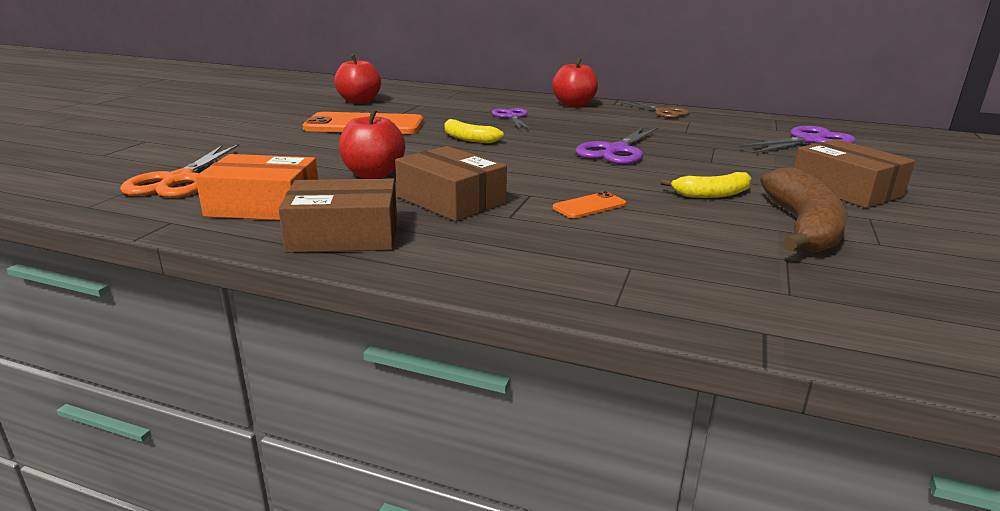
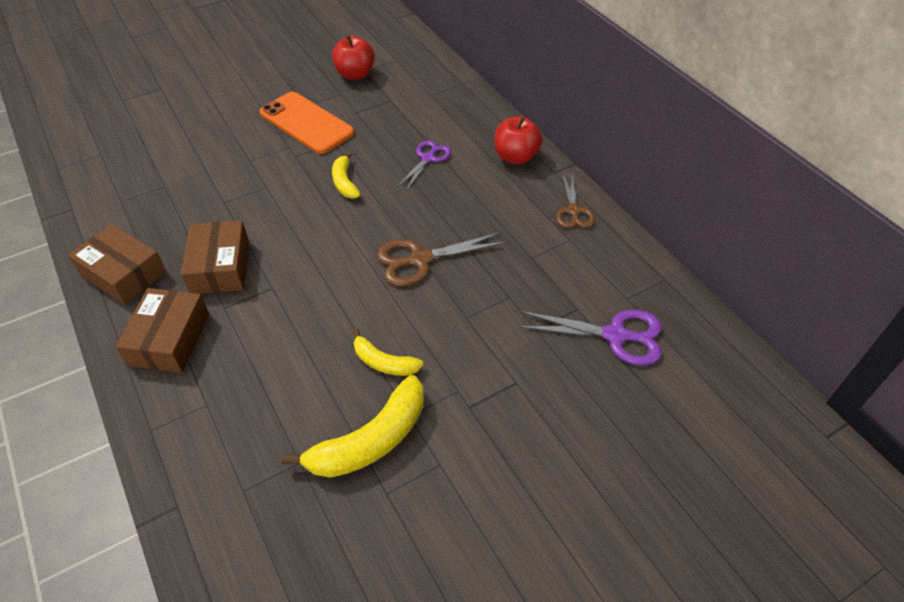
camera: 40 degrees right, 25 degrees up
(179, 180) = (122, 157): orange scissors -> none
(264, 205) = (126, 215): orange box -> none
(373, 174) = (222, 206): red apple -> none
(589, 206) = (284, 325): orange phone -> none
(616, 151) = (420, 260): purple scissors -> brown scissors
(802, 227) = (370, 440): brown banana -> yellow banana
(846, 189) = (496, 421): brown box -> brown box (169, 339)

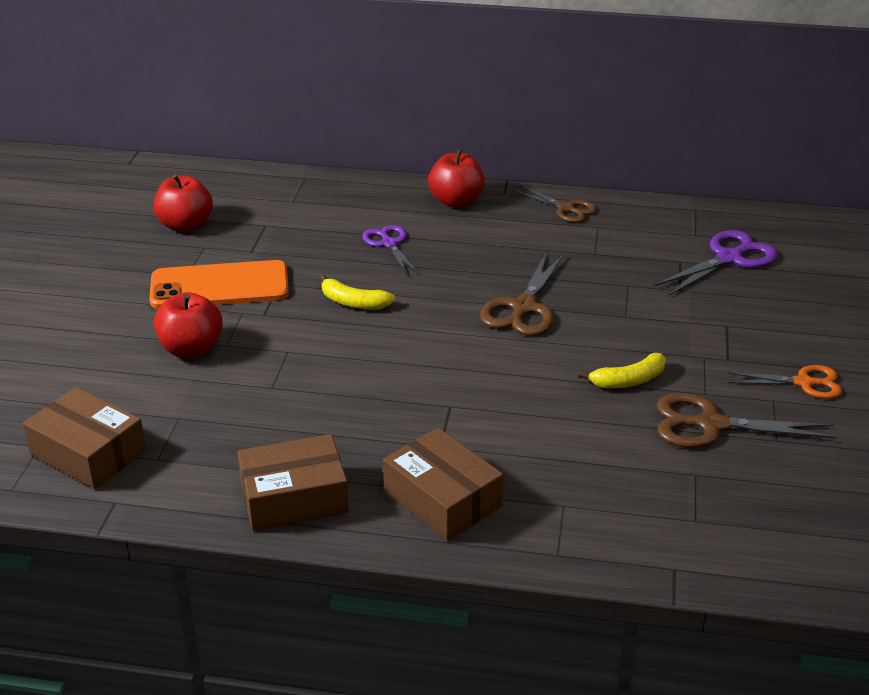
camera: 50 degrees left, 15 degrees down
(220, 267) = (374, 427): brown box -> brown box (88, 452)
(233, 151) = (191, 349): none -> red apple
(370, 440) = (711, 425): yellow banana -> brown scissors
(483, 474) = (804, 383): none -> orange scissors

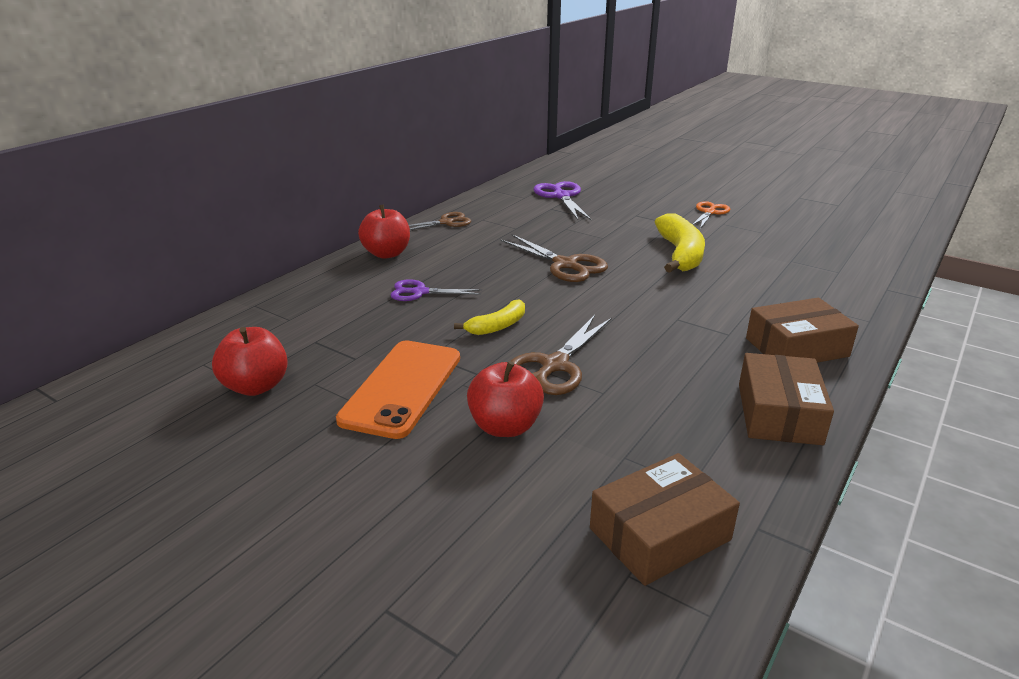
camera: 65 degrees left, 5 degrees down
(628, 380) = (680, 254): yellow banana -> yellow banana, size x1.75
(711, 425) = (741, 244): brown scissors -> brown scissors (554, 365)

